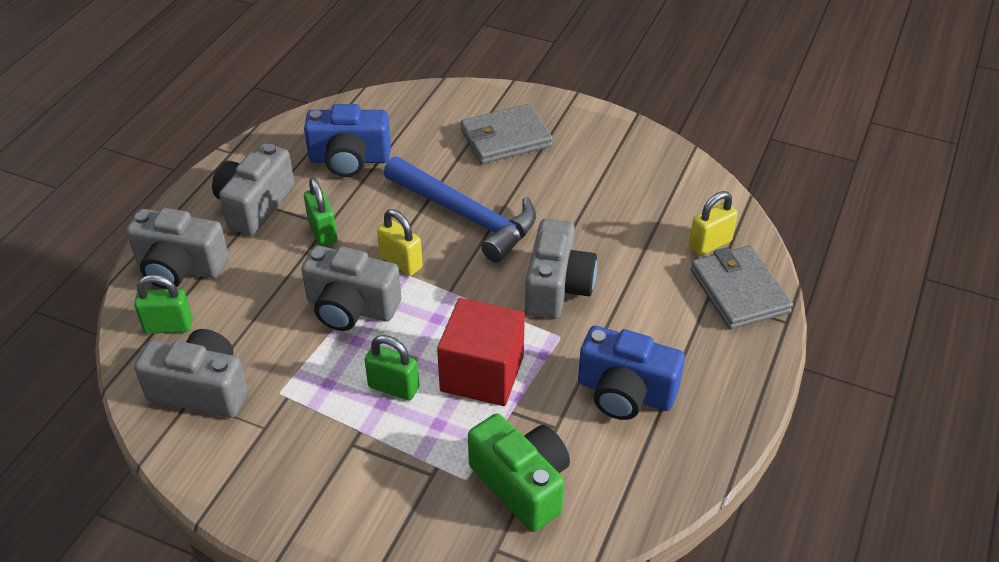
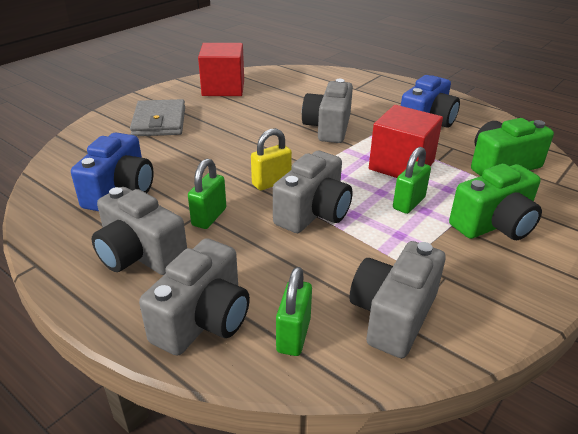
camera: 75 degrees left, 10 degrees down
(322, 232) = (209, 217): green padlock -> green padlock turned 60 degrees counterclockwise
(369, 471) = (494, 225): none -> green camera
(465, 215) = (234, 149): blue hammer -> none
(557, 288) = (328, 128): grey camera -> grey camera turned 105 degrees counterclockwise
(629, 163) = (223, 88): none -> red cube
(710, 244) = (311, 80): yellow padlock -> none
(739, 291) = (353, 80): grey wallet -> none

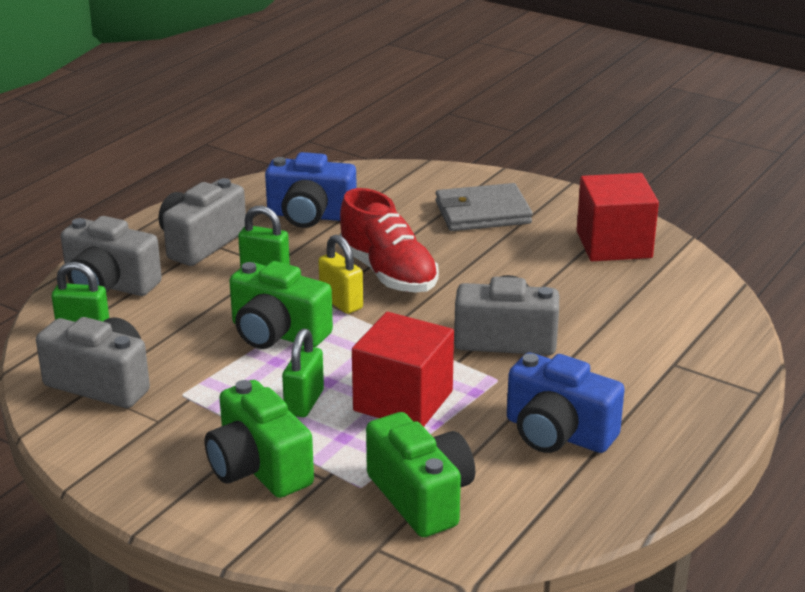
camera: 85 degrees right, 5 degrees down
(233, 161) = (388, 273): none -> red shoe
(313, 213) = (277, 333): grey camera -> green camera
(408, 203) = (304, 402): green padlock -> green padlock turned 75 degrees clockwise

